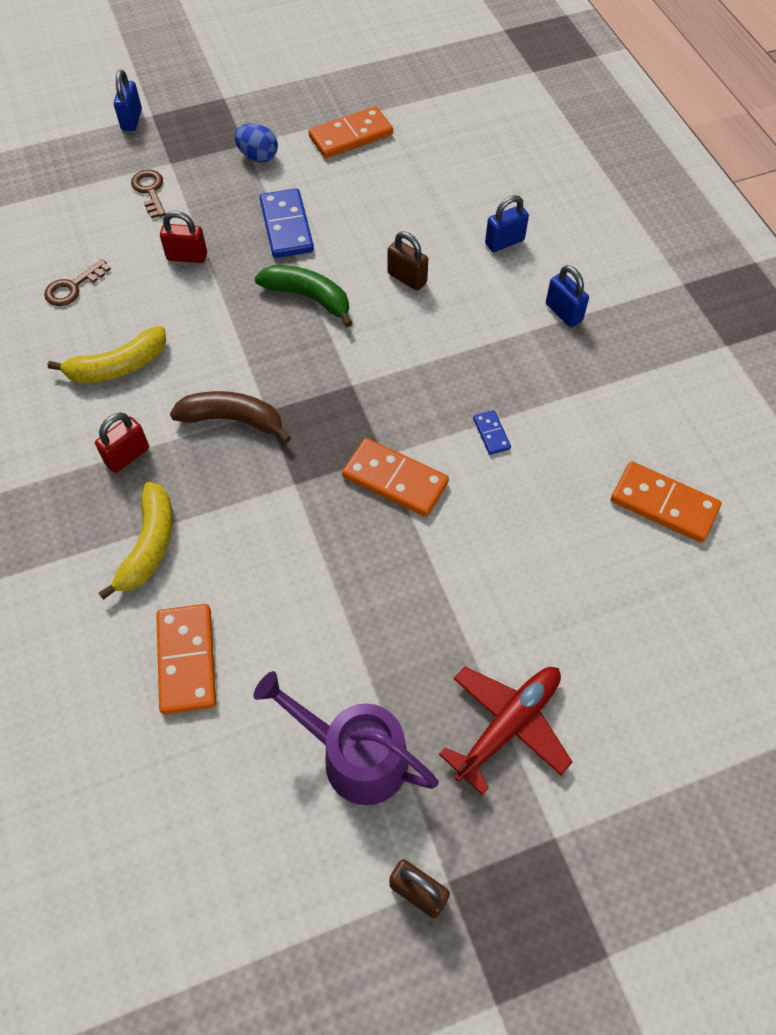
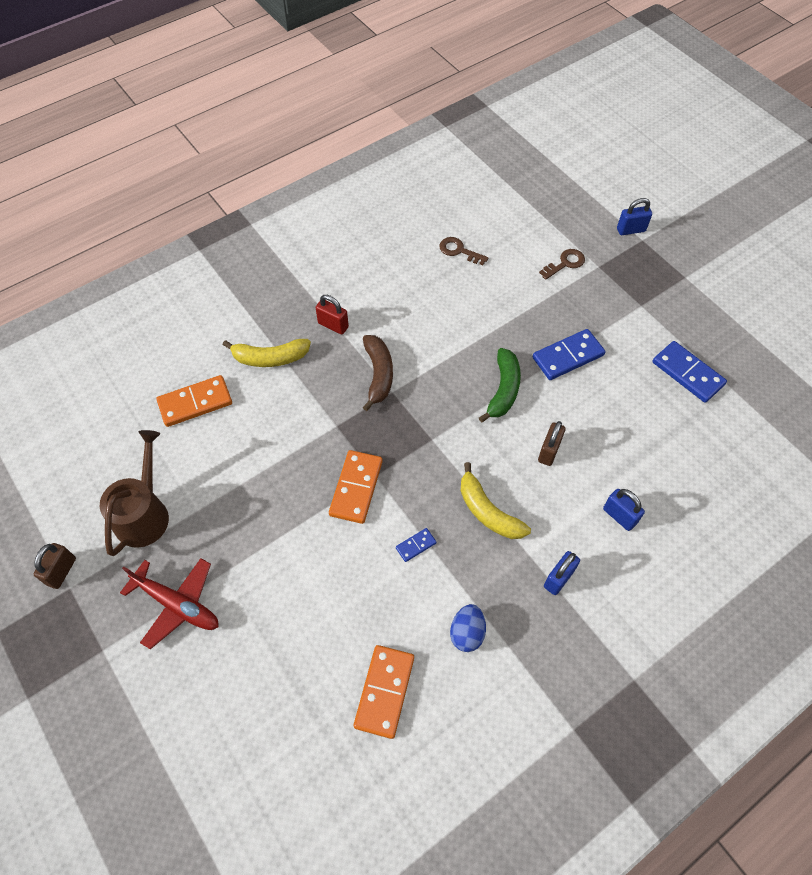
camera: 75 degrees right, 0 degrees up
(118, 366) = (402, 297): yellow banana -> yellow banana (488, 511)
(187, 257) = (512, 304): red padlock -> none
(258, 156) = (632, 317): blue egg -> blue egg (467, 633)
(351, 136) = (687, 373): orange domino -> blue domino
(355, 756) = (144, 514): purple watering can -> brown watering can

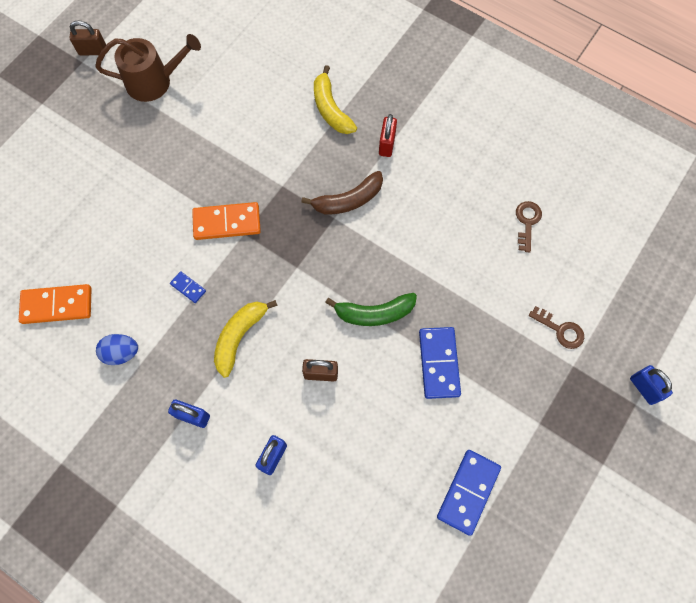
camera: 70 degrees right, 10 degrees up
(177, 604) = (88, 135): red plane -> none
(195, 402) = (265, 73): orange domino -> none
(568, 356) = (439, 363): blue domino -> blue domino turned 45 degrees clockwise

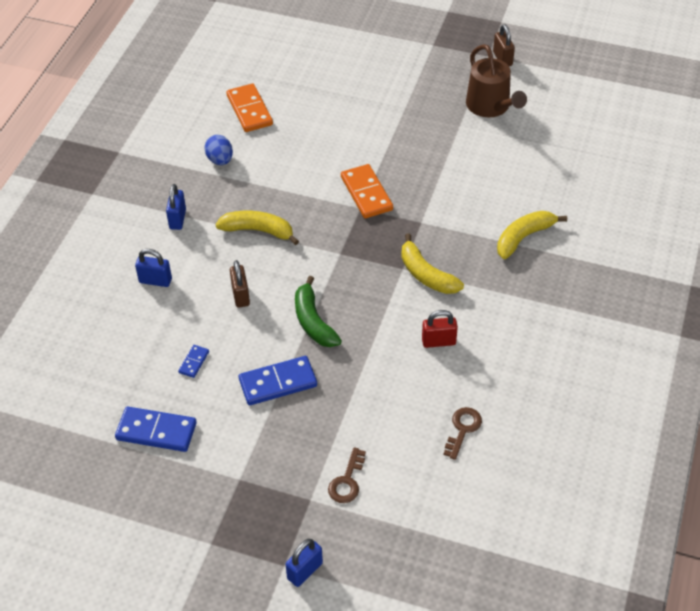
camera: 75 degrees right, 20 degrees down
(188, 287) = (293, 185): blue domino -> blue domino (194, 362)
(348, 200) = (426, 275): brown banana -> yellow banana
(387, 144) = (503, 290): red padlock -> red padlock (438, 341)
(527, 222) = (462, 429): brown key -> brown key turned 60 degrees counterclockwise

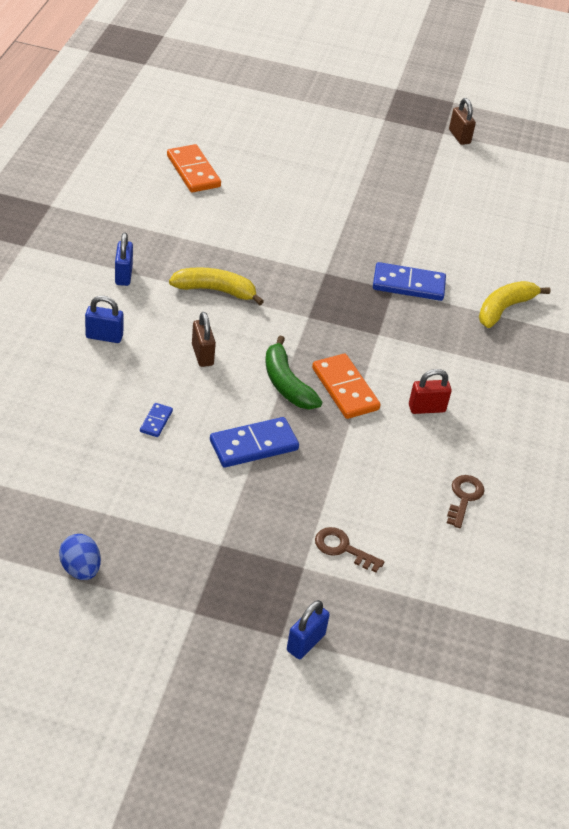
camera: 10 degrees left, 5 degrees down
(156, 431) = (119, 492): blue domino -> blue domino (408, 285)
(220, 160) = (165, 218): blue egg -> blue egg (80, 569)
(347, 481) = (343, 548): brown key -> brown key turned 105 degrees clockwise
(366, 193) = (330, 259): orange domino -> orange domino (345, 389)
(426, 275) = (405, 341): yellow banana -> none
(490, 106) = (453, 181): brown watering can -> none

